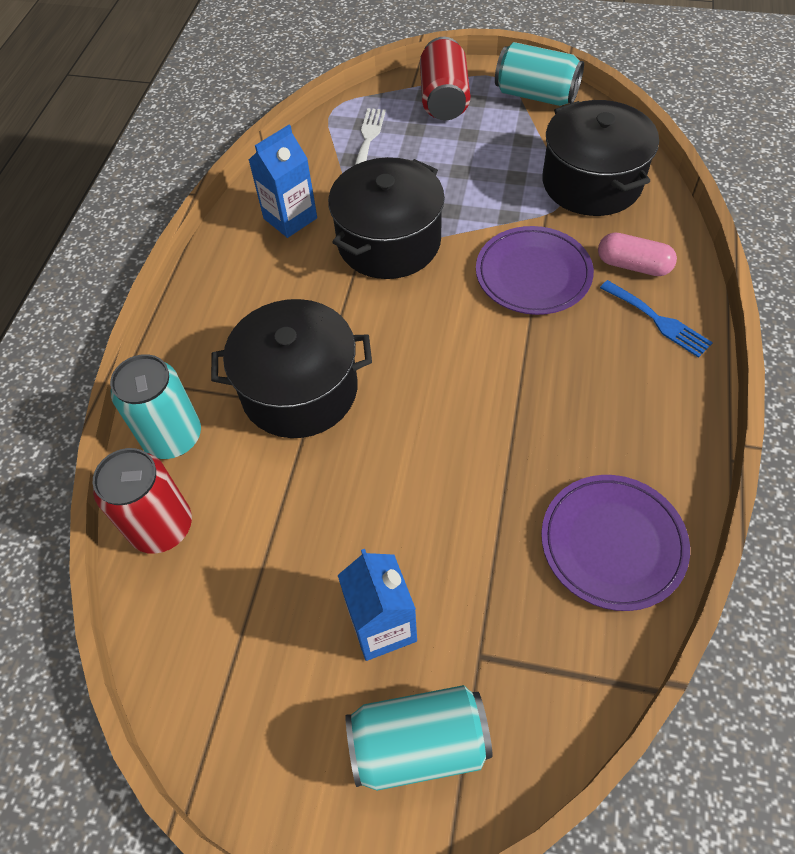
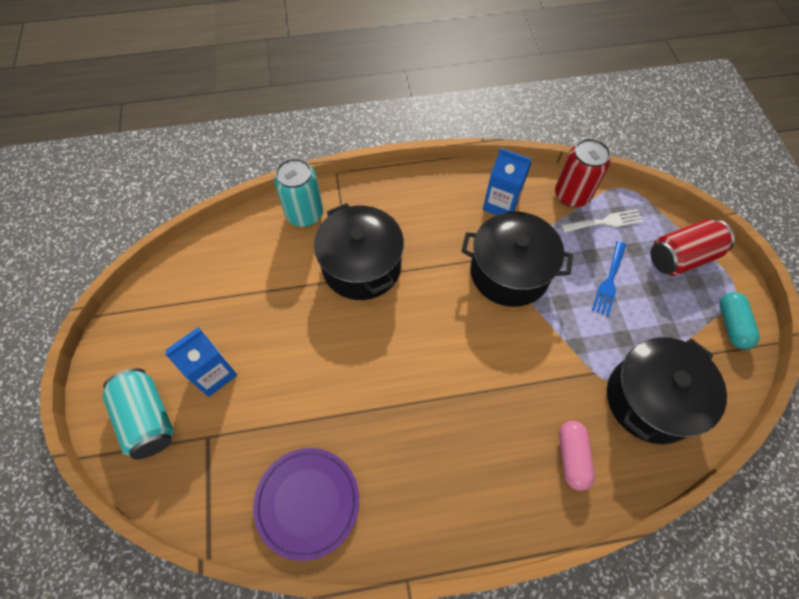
camera: 65 degrees right, 5 degrees up
(161, 526) = (246, 235): red can -> red can (572, 195)
(533, 274) = (525, 381): purple plate -> none
(536, 95) = (731, 325): turquoise can -> turquoise capsule
(658, 320) = (522, 491): blue fork -> blue fork (609, 281)

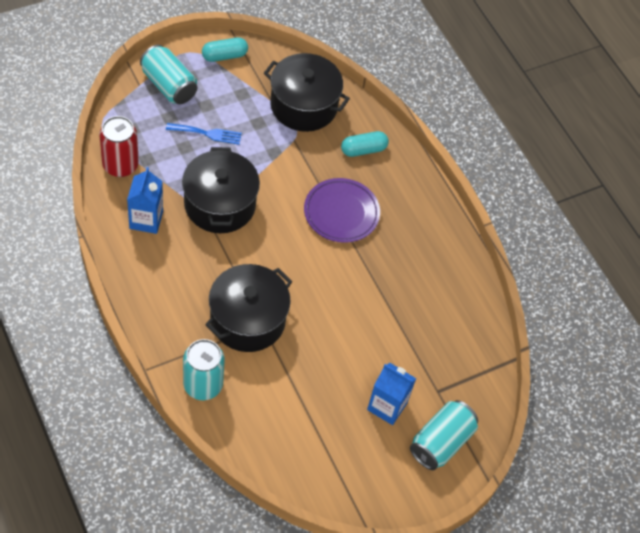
camera: 115 degrees left, 5 degrees down
(307, 502) = (456, 306): purple plate -> purple plate (341, 213)
(572, 457) = (363, 150): pink capsule -> turquoise capsule
(605, 222) = (145, 139): white fork -> none
(681, 257) = (169, 85): red can -> turquoise can

